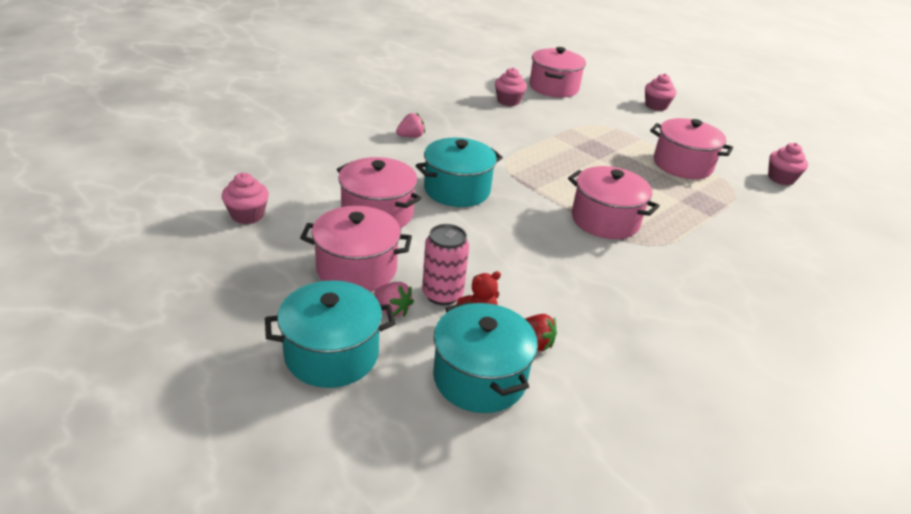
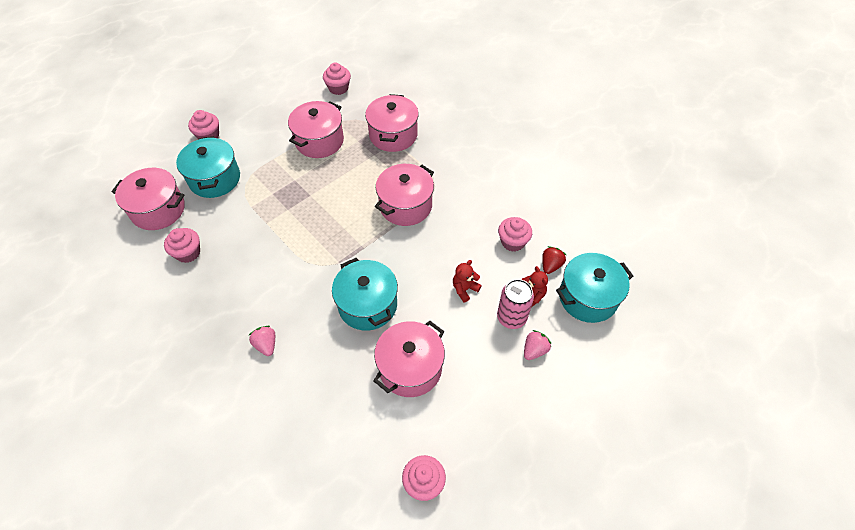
camera: 85 degrees left, 20 degrees up
(331, 354) = (586, 386): turquoise pot -> turquoise pot (215, 179)
(356, 269) = (490, 378): pink pot -> pink pot (393, 135)
(484, 258) = (464, 289): none -> red teddy bear
(569, 308) = (513, 242): none -> pink cupcake

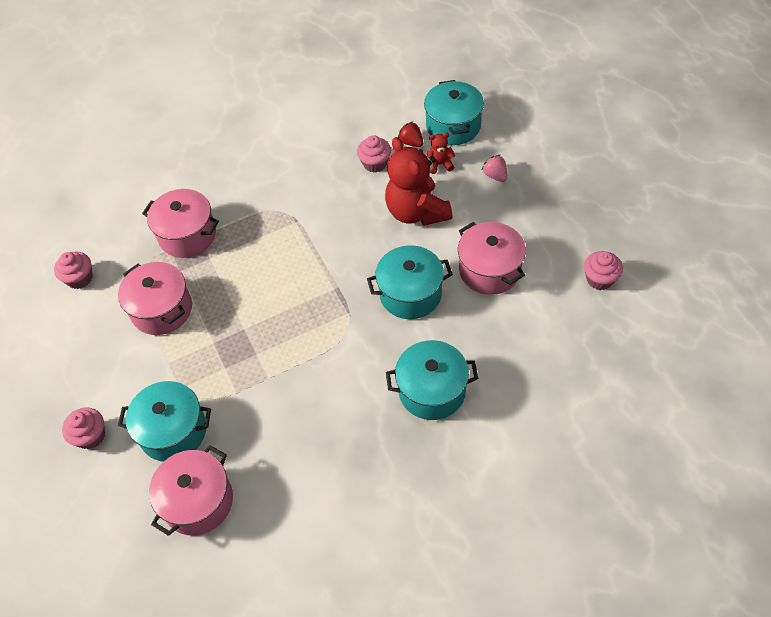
camera: 70 degrees left, 0 degrees up
(188, 253) = (282, 466): pink cupcake -> none
(266, 345) = (432, 390): pink strawberry -> turquoise pot
(405, 206) = (296, 241): pink pot -> none
(464, 289) = (416, 212): red teddy bear -> red teddy bear, size x2.29
(511, 318) = (458, 184): pink can -> none

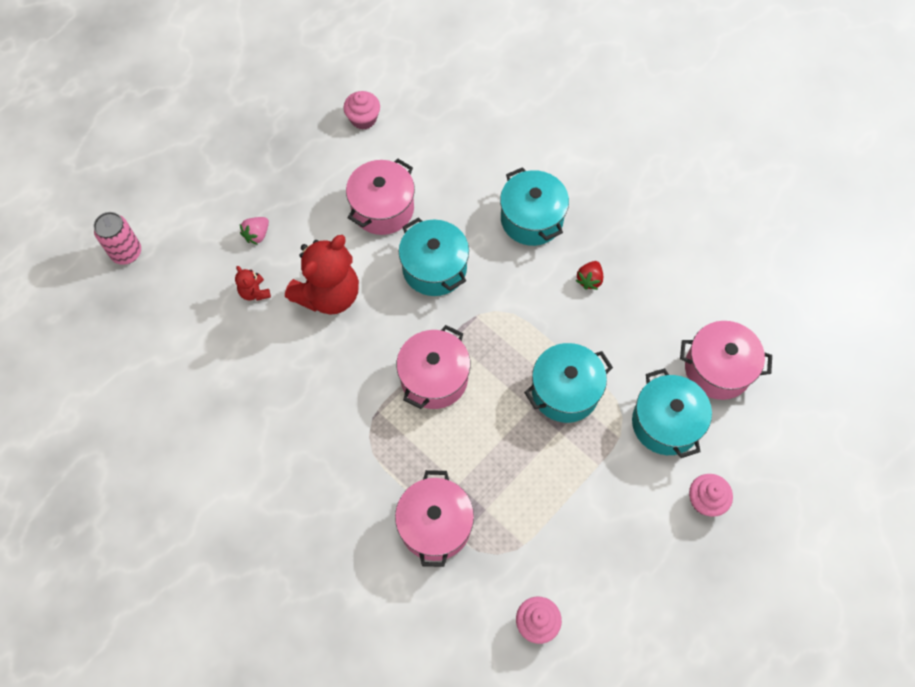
camera: 115 degrees left, 10 degrees up
(162, 309) = (541, 503): pink pot -> pink pot (434, 378)
(375, 163) = (270, 359): pink cupcake -> none
(411, 142) = (228, 331): red strawberry -> red strawberry (589, 280)
(453, 126) = (191, 295): turquoise pot -> turquoise pot (565, 391)
(509, 94) = (126, 252): none -> pink can

